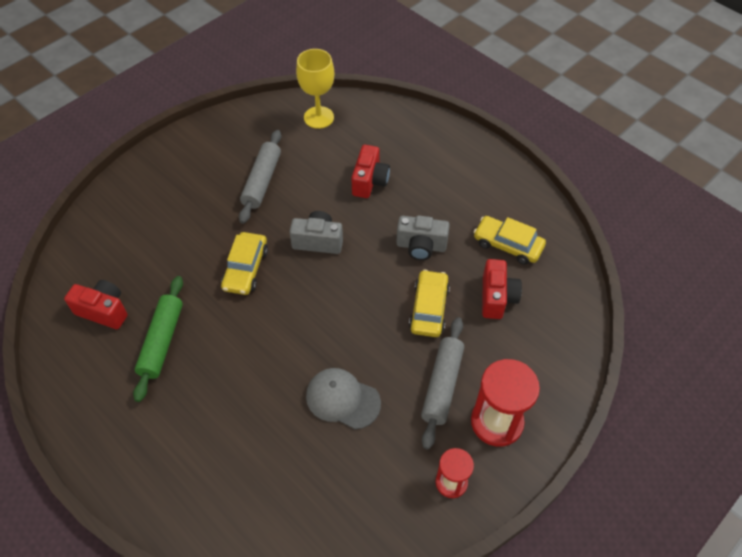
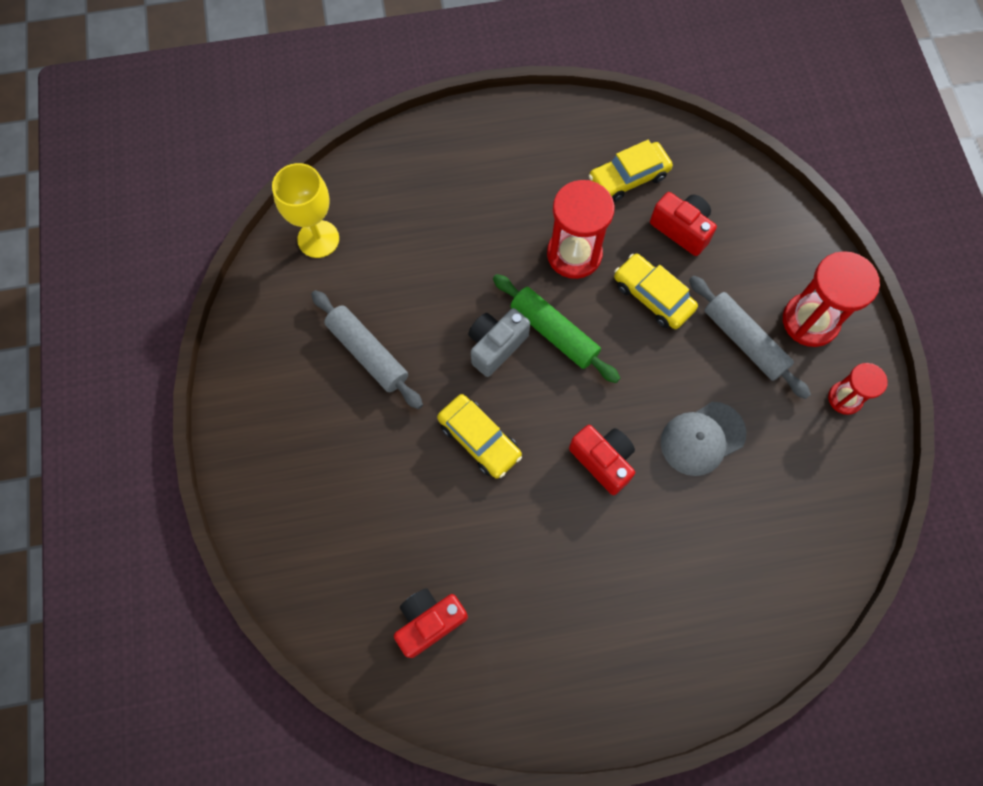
camera: 55 degrees left, 15 degrees up
(162, 341) = (515, 578): green rolling pin -> green rolling pin (554, 332)
(370, 181) = (453, 247): red camera -> red camera (603, 461)
(421, 246) = (574, 254): grey camera -> red hourglass

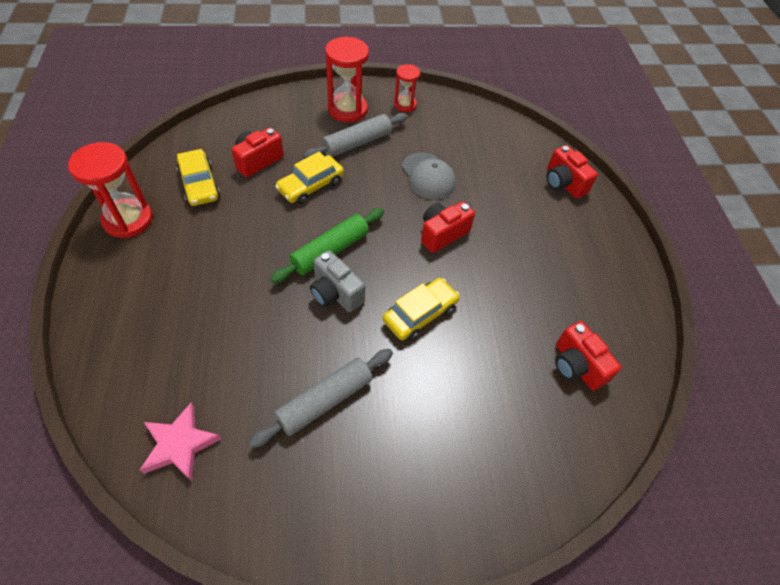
camera: 90 degrees left, 15 degrees down
(318, 239) = (180, 444): yellow goblet -> pink star
(574, 254) = (260, 228): red hourglass -> red hourglass (128, 220)
(732, 635) = (563, 183): none -> red camera

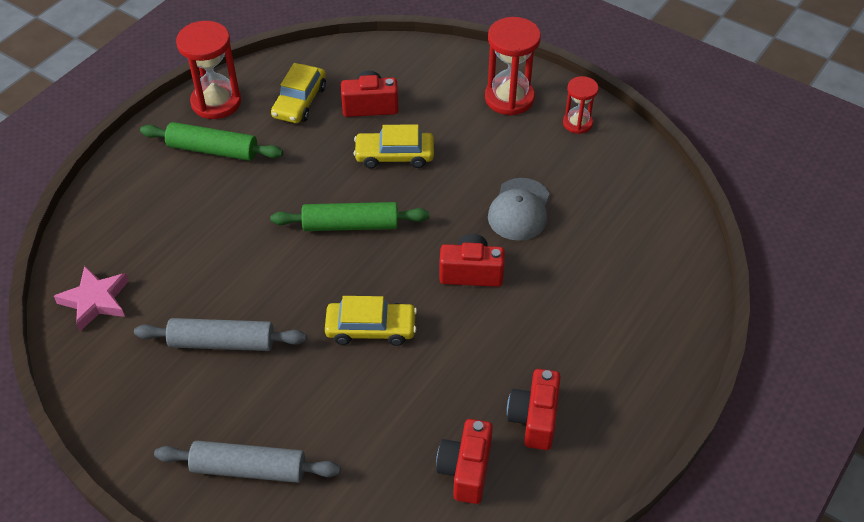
camera: 45 degrees right, 5 degrees down
(163, 258) = (213, 150): none -> green rolling pin
(335, 293) = (317, 264): grey camera -> none
(357, 143) = (482, 137): grey rolling pin -> grey rolling pin (249, 468)
(563, 183) = (665, 301): red camera -> red camera (534, 419)

